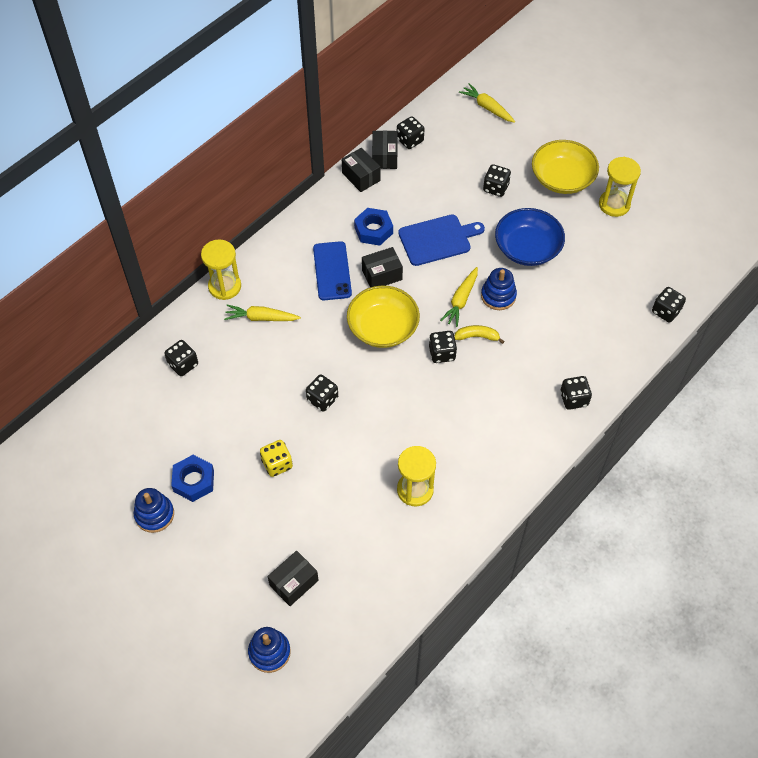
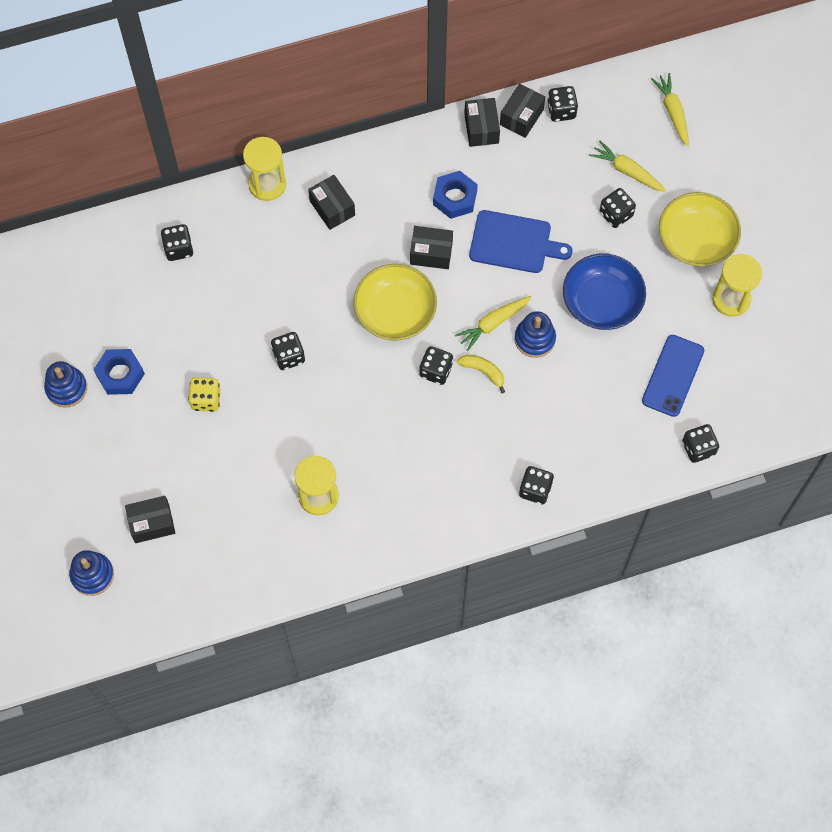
camera: 30 degrees right, 10 degrees up
(261, 318) = (282, 238): yellow carrot -> yellow carrot (627, 171)
(286, 279) = (332, 208): none -> black box
(332, 271) = (383, 222): blue phone -> blue phone (673, 376)

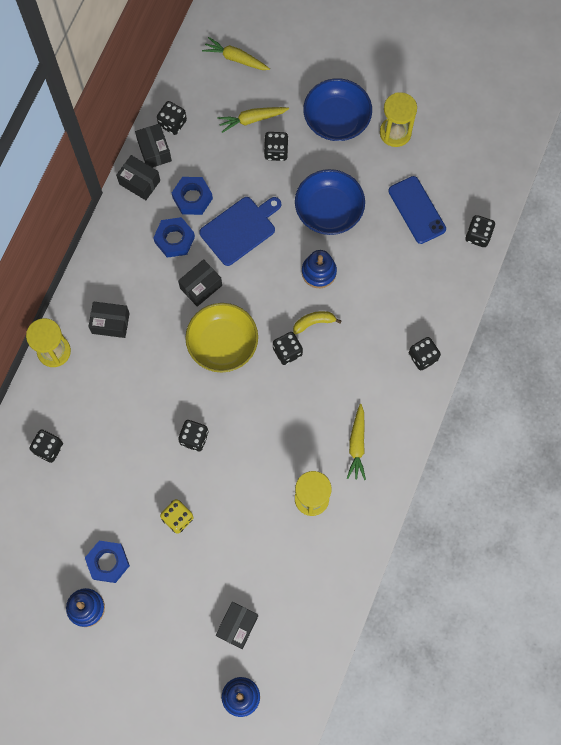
camera: 50 degrees left, 5 degrees up
(493, 324) = (285, 289): yellow carrot -> yellow carrot (357, 445)
(506, 182) = (192, 198): none -> blue nut
(696, 240) = (336, 119): yellow bowl -> blue bowl

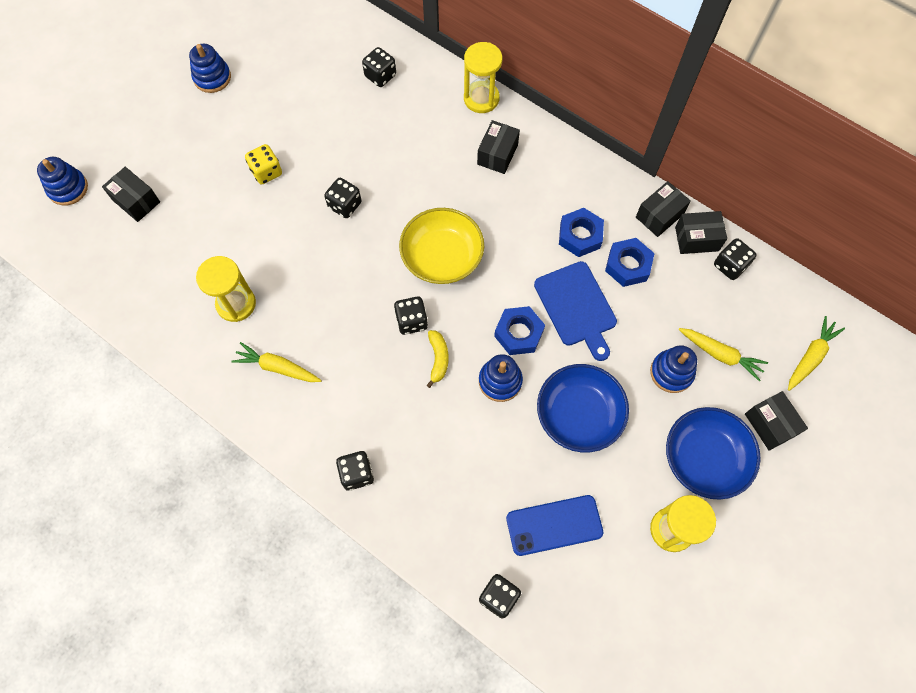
camera: 105 degrees right, 5 degrees down
(108, 562) = (247, 103): blue nut -> blue nut (518, 333)
(201, 286) = (515, 250): black box -> black box (770, 424)
(251, 119) = (720, 355): yellow carrot -> yellow carrot turned 120 degrees clockwise
(276, 151) = (671, 372): black dice -> blue stacking toy

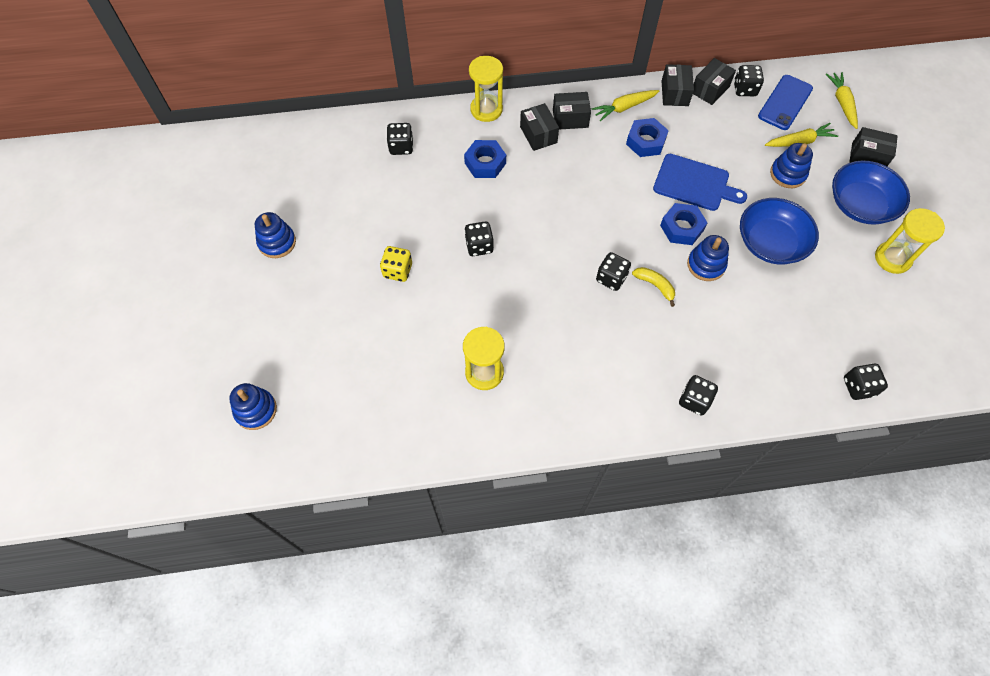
camera: 45 degrees left, 5 degrees down
(136, 201) = (323, 371): black box -> black box (570, 118)
(277, 367) = (563, 386): yellow carrot -> yellow carrot (624, 108)
(442, 256) = (581, 223): yellow bowl -> none
(554, 525) = (835, 316): blue phone -> blue phone (785, 102)
(628, 265) = (692, 135): blue nut -> blue nut (485, 163)

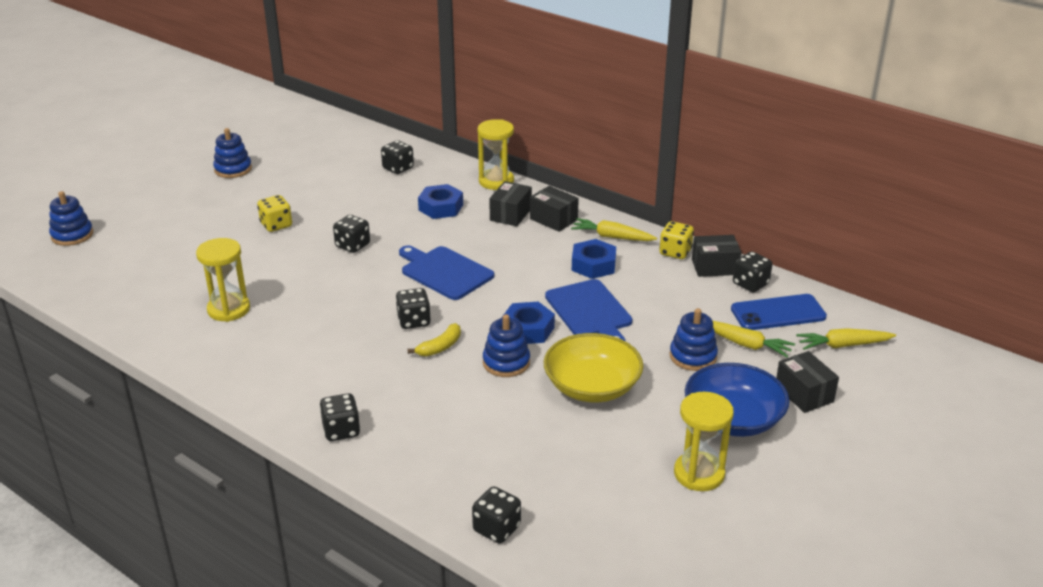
camera: 45 degrees right, 30 degrees down
(570, 221) = (444, 272): none -> blue cutting board
(655, 286) = (440, 347): yellow banana -> yellow banana turned 45 degrees clockwise
(674, 93) = (675, 252): black box -> yellow dice
(771, 242) = (592, 386): blue bowl -> yellow bowl
(842, 103) = (843, 345): yellow carrot -> yellow carrot turned 135 degrees counterclockwise

